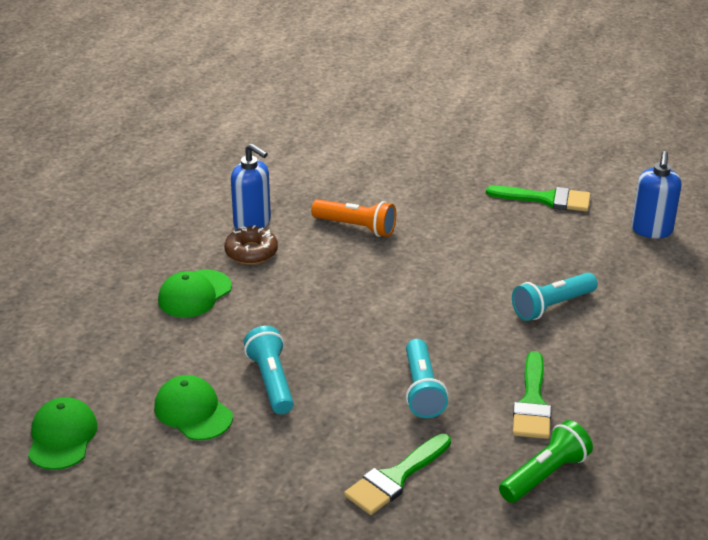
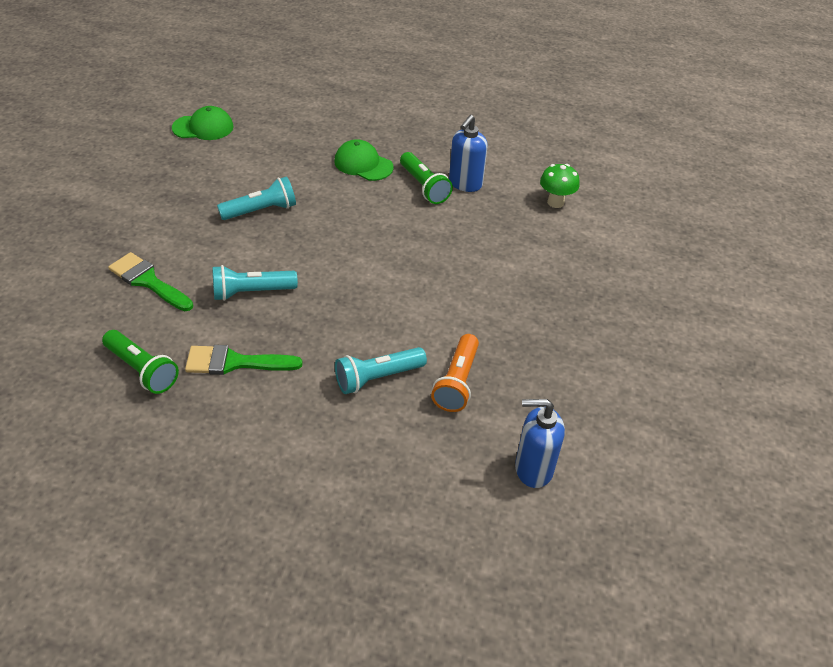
camera: 80 degrees right, 10 degrees up
(193, 412) = (227, 177): green cap -> none
(251, 252) = (424, 187): brown donut -> green flashlight
(298, 170) = (555, 202): none -> green mushroom
(356, 227) = (476, 243): orange flashlight -> orange flashlight (457, 382)
(546, 199) = (566, 376): green brush -> none
(552, 306) = (377, 378): turquoise flashlight -> turquoise flashlight turned 75 degrees counterclockwise

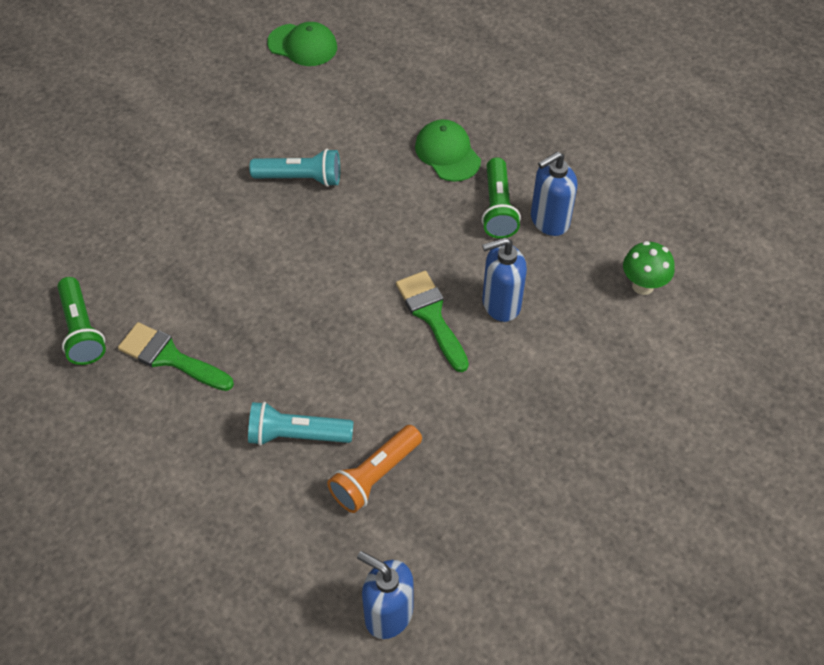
camera: 30 degrees right, 10 degrees up
(148, 281) = (142, 227): green brush -> green brush (431, 315)
(251, 292) = (232, 279): turquoise flashlight -> none
(468, 243) = (500, 304): none -> blue soap dispenser

